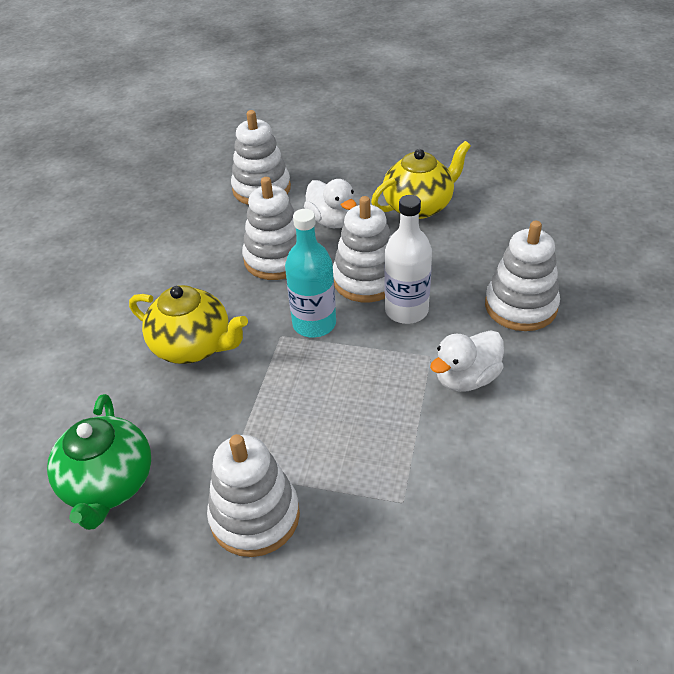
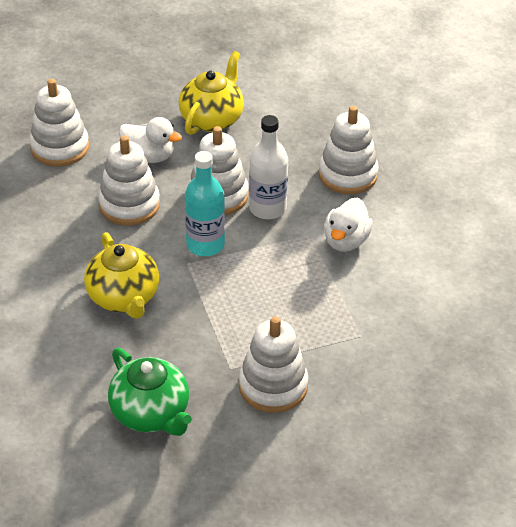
camera: 35 degrees left, 0 degrees up
(193, 346) = (124, 298): yellow teapot -> yellow teapot turned 75 degrees clockwise

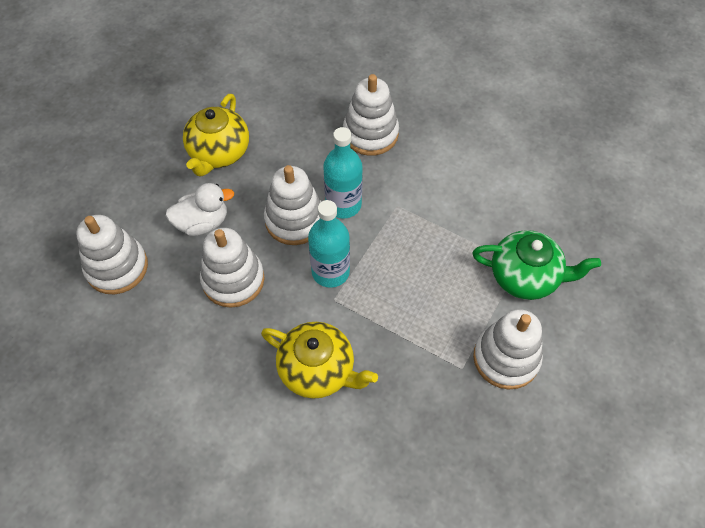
camera: 40 degrees left, 15 degrees up
(151, 413) = (448, 459): green teapot -> green teapot (525, 277)
(212, 119) = (219, 153): yellow teapot -> yellow teapot turned 150 degrees counterclockwise
(267, 208) = (343, 204): white bottle -> turquoise bottle
(346, 241) = (427, 192): white duck -> none

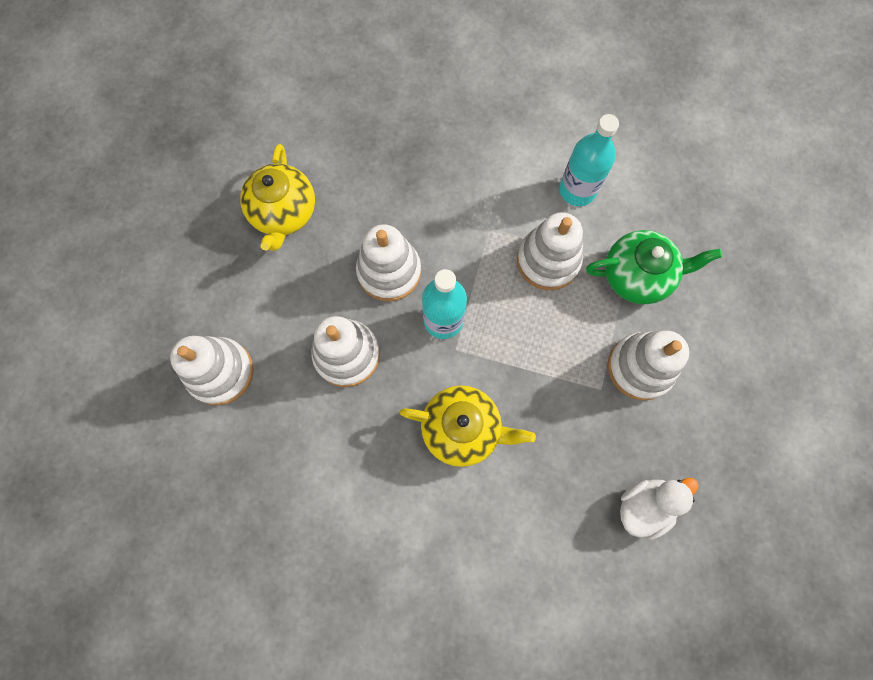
camera: 15 degrees left, 15 degrees up
(202, 222) = (293, 298): white duck -> white duck (644, 506)
(343, 204) = (434, 241): turquoise bottle -> turquoise bottle (577, 190)
(370, 134) = (438, 151): white stacking toy -> white stacking toy (548, 260)

